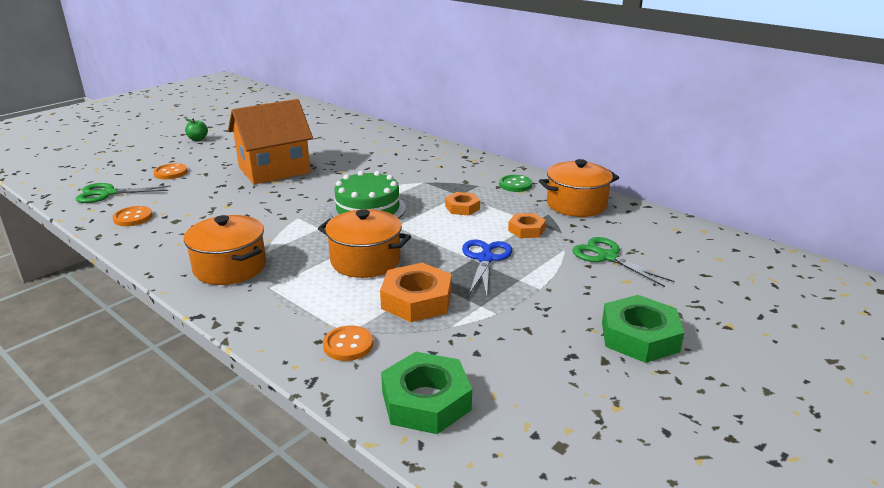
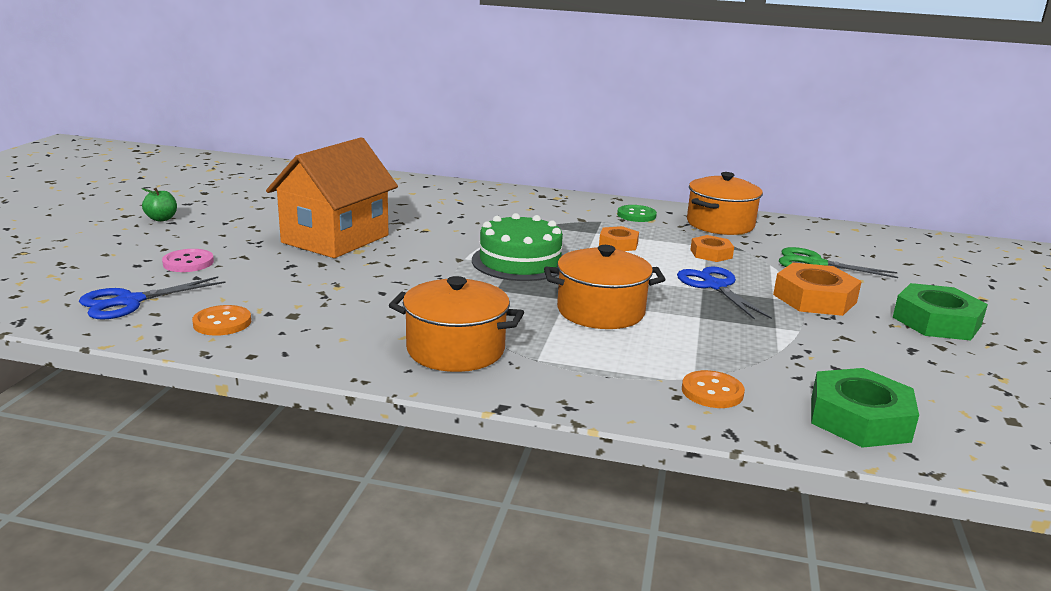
camera: 30 degrees left, 5 degrees down
(108, 193) = (129, 302): green scissors -> blue scissors
(171, 173) = (188, 263): orange button -> pink button
(417, 300) = (711, 336): orange nut -> orange nut (814, 298)

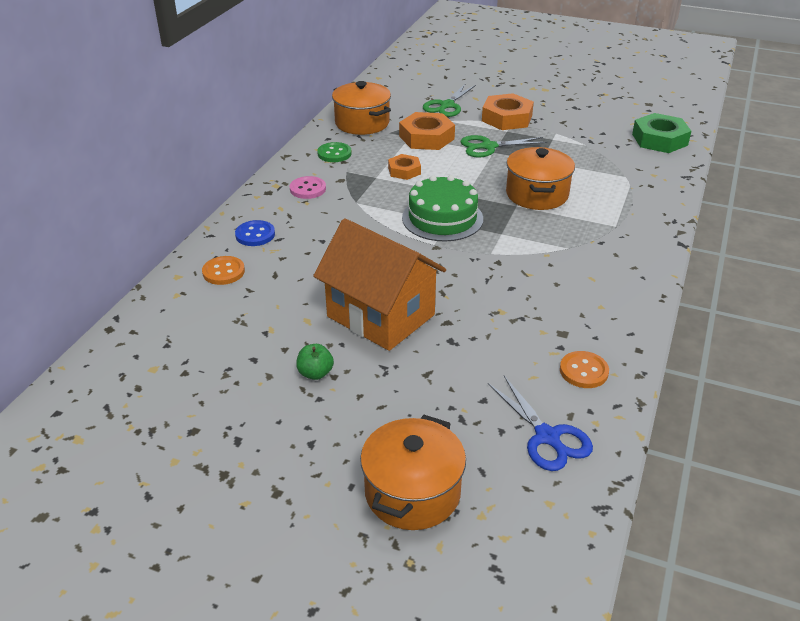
camera: 80 degrees left, 15 degrees up
(162, 219) = (297, 454): green apple -> green apple (315, 373)
(188, 263) = (445, 411): pink button -> pink button (308, 189)
(455, 350) = (609, 256): orange pot -> orange pot (412, 492)
(465, 195) = (255, 235): none -> blue button
(711, 254) = (426, 137): orange nut -> orange nut, size x1.69
(712, 392) = (642, 174): orange button -> orange button (223, 272)
(715, 286) = (488, 147): blue scissors -> green scissors
(936, 321) = (537, 91): green nut -> none

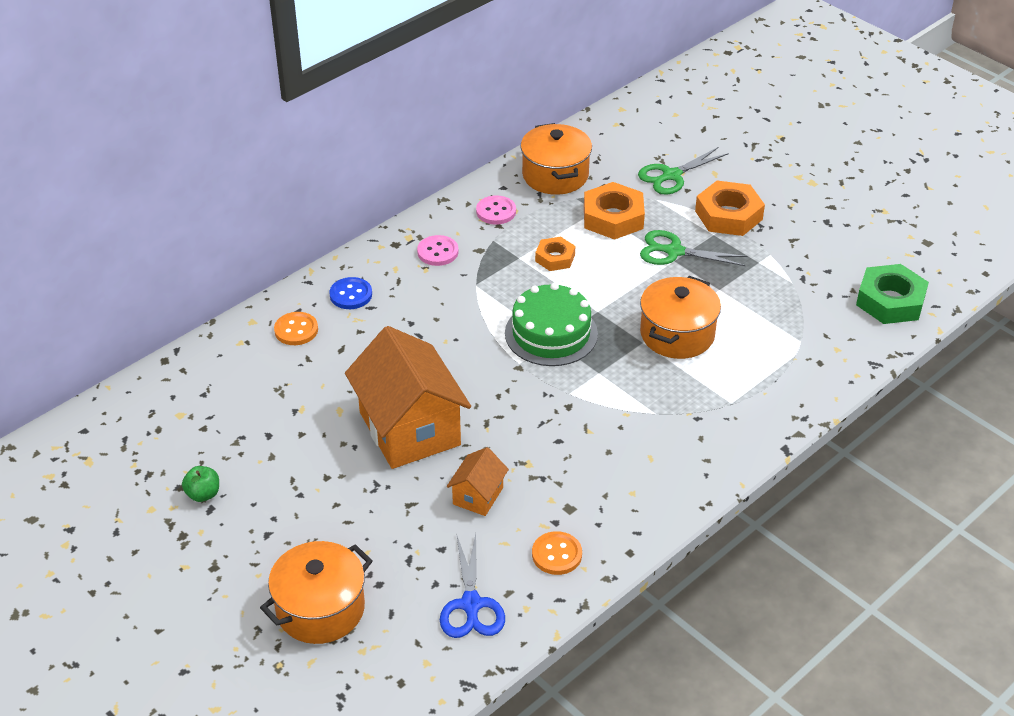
camera: 25 degrees right, 5 degrees up
(315, 373) = (312, 468): green apple -> green apple (203, 494)
(334, 154) = (496, 211): green button -> pink button
(480, 348) = (478, 496): none -> orange house

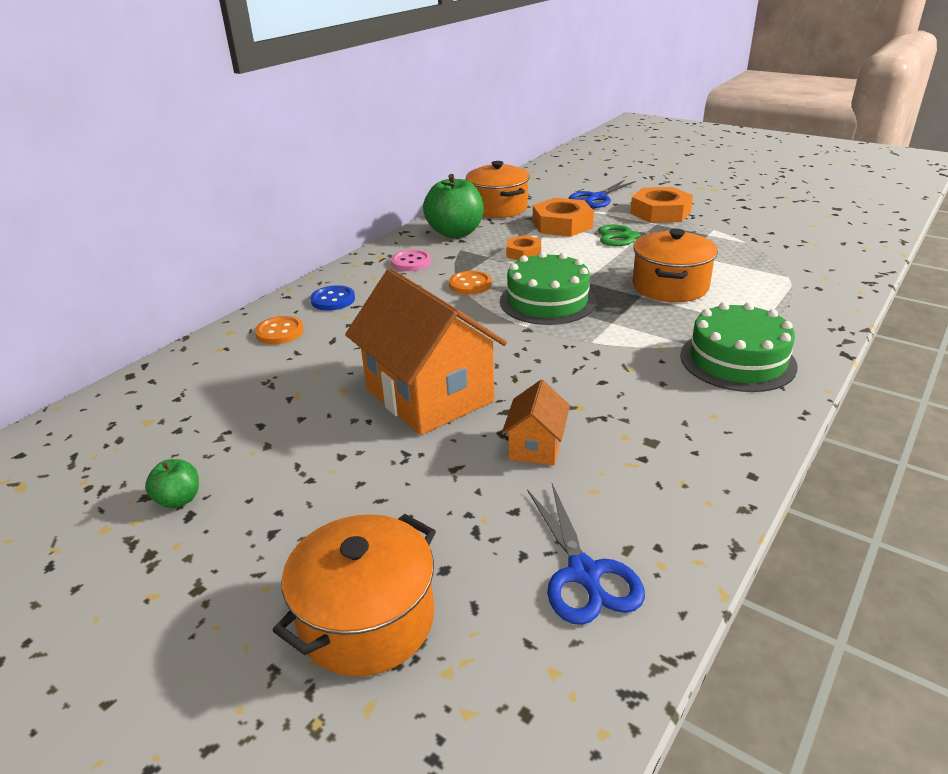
camera: 10 degrees left, 10 degrees down
(496, 211) = (455, 233): pink button -> green apple
(556, 554) = (665, 493): orange button -> orange button (470, 284)
(671, 175) = (596, 198): green scissors -> blue scissors
(686, 439) = (737, 360): none -> green cake
(890, 301) = (842, 243): green nut -> none

